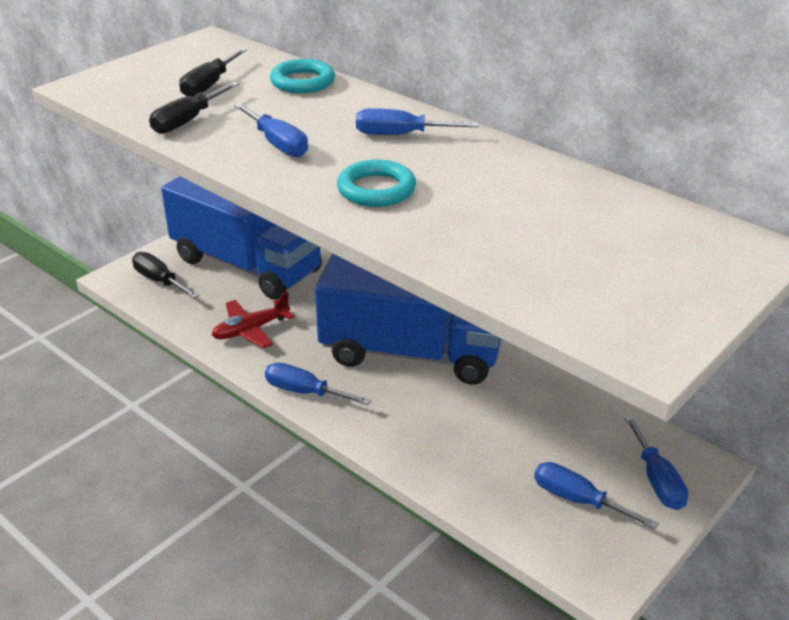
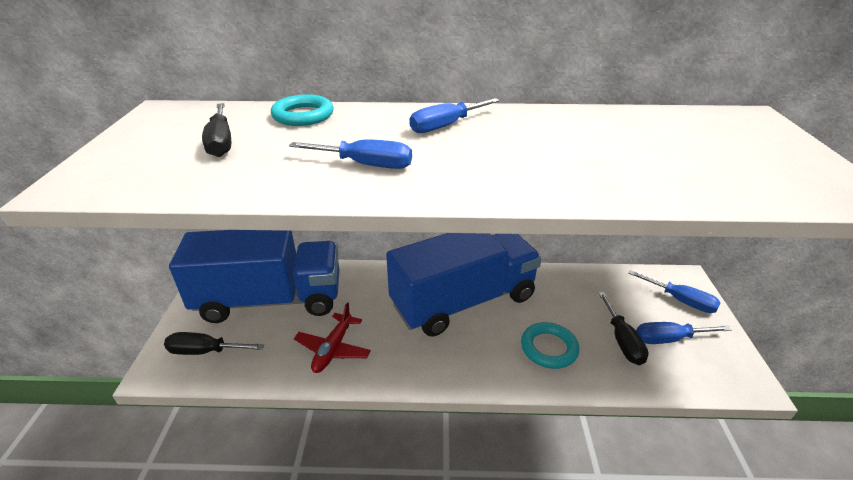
camera: 40 degrees left, 0 degrees up
(187, 121) = (248, 176): black screwdriver -> black screwdriver (622, 340)
(305, 392) = (432, 373): blue screwdriver -> none
(376, 189) = (504, 168): turquoise ring -> turquoise ring (549, 348)

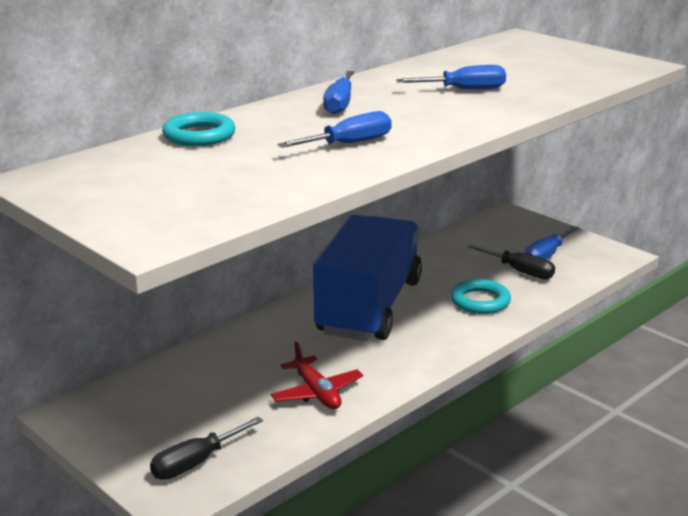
camera: 45 degrees left, 10 degrees down
(221, 142) = (186, 174): black screwdriver -> none
(270, 300) = (184, 398): blue truck -> none
(680, 300) = (522, 229): blue screwdriver -> blue screwdriver (464, 90)

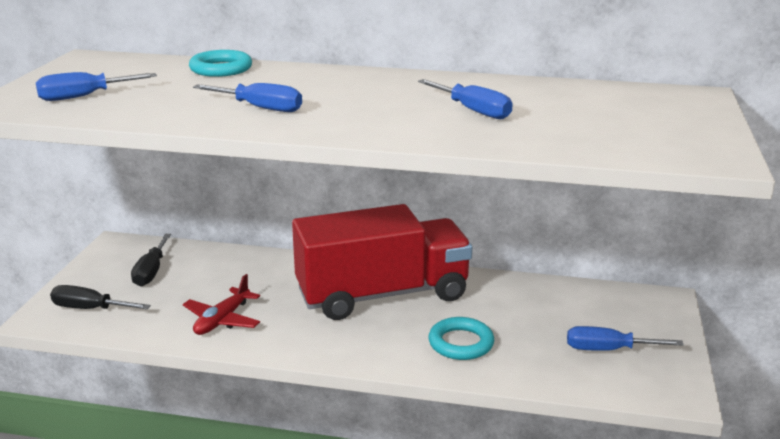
camera: 55 degrees right, 0 degrees up
(340, 104) = (357, 84): blue screwdriver -> blue screwdriver (84, 96)
(369, 307) = (382, 295): blue truck -> red truck
(520, 271) = (550, 345): black screwdriver -> black screwdriver (151, 272)

